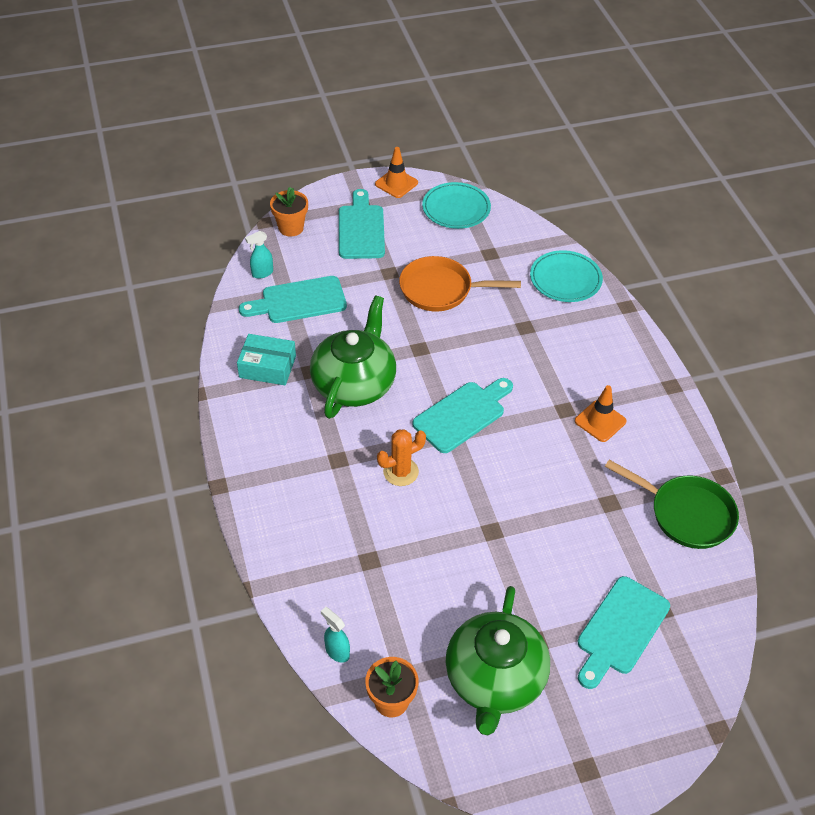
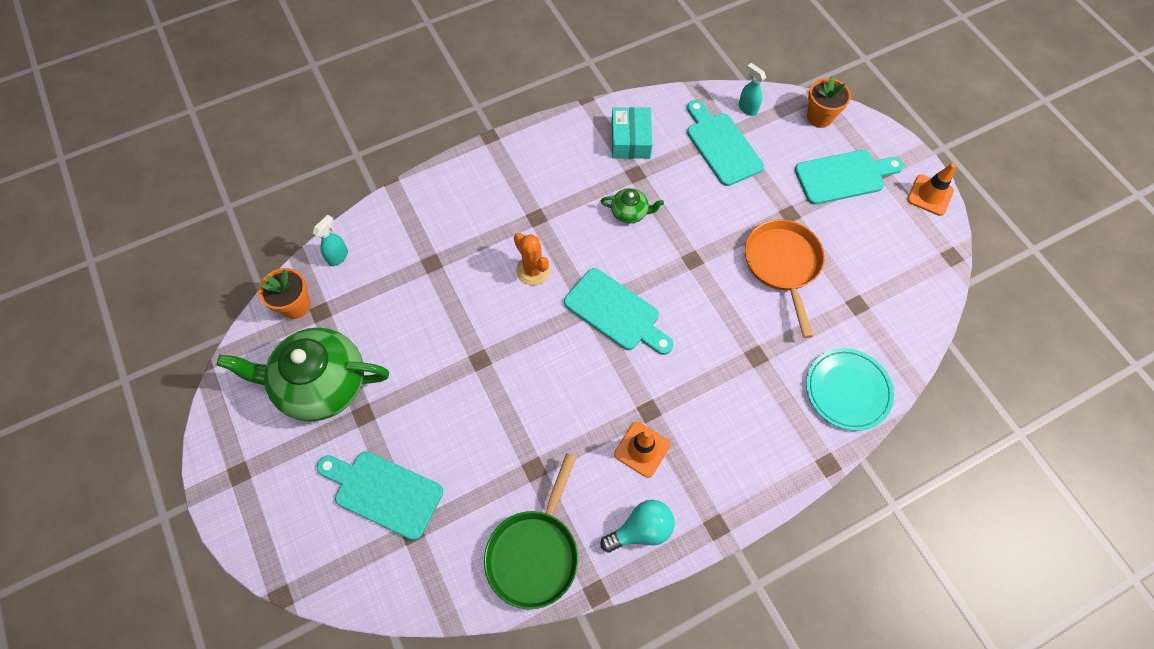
camera: 80 degrees right, 15 degrees up
(354, 383) = (630, 212): green teapot -> green teapot, size x0.45
(456, 208) = (916, 260): turquoise plate -> none
(671, 435) = (641, 530): none -> turquoise light bulb

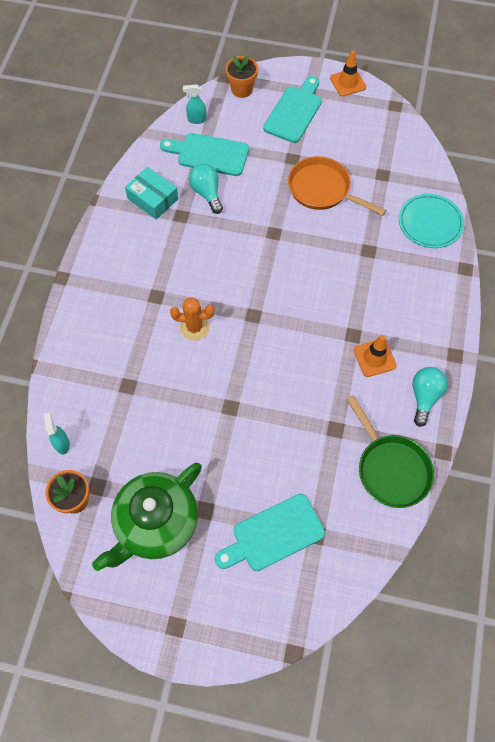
camera: 50 degrees left, 0 degrees up
(615, 312) = (270, 303): turquoise cutting board -> none
(630, 212) = (206, 240): green teapot -> none
(679, 175) = (207, 193): none -> turquoise light bulb

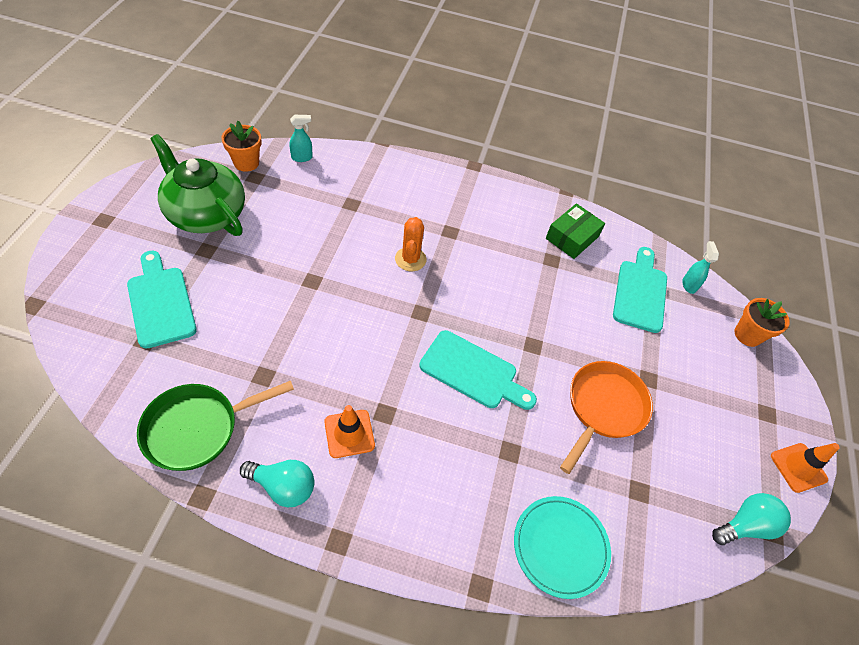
camera: 85 degrees right, 10 degrees down
(153, 199) = (572, 238): turquoise box -> green box
(207, 193) = (584, 285): turquoise light bulb -> turquoise light bulb (745, 525)
(294, 112) = (726, 391): turquoise cutting board -> turquoise cutting board (473, 372)

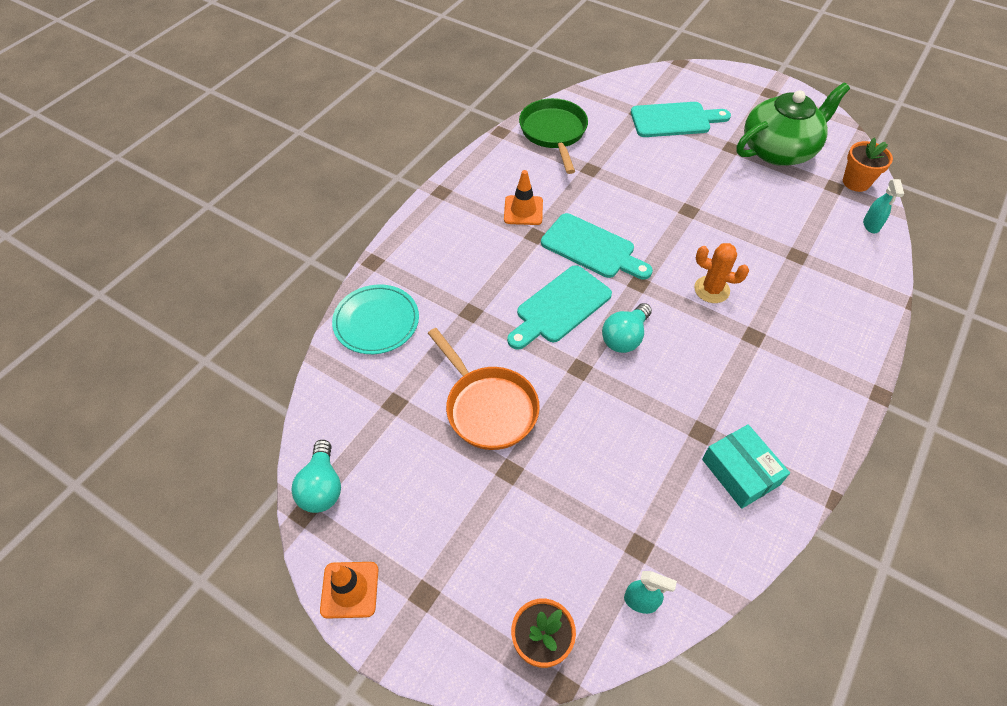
camera: 115 degrees right, 0 degrees up
(283, 486) = (493, 169): turquoise light bulb -> turquoise light bulb (625, 337)
(572, 238) = (740, 472): green box -> turquoise box
(640, 292) = (636, 522): turquoise cutting board -> turquoise cutting board (592, 248)

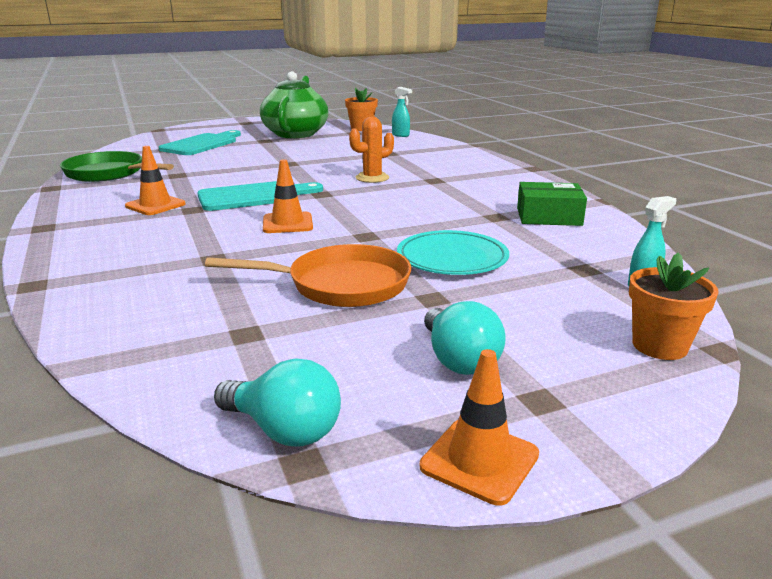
camera: 55 degrees left, 30 degrees down
(376, 322) = (115, 309): turquoise plate -> turquoise plate (452, 258)
(560, 307) = (287, 223): turquoise cutting board -> orange traffic cone
(625, 337) = (364, 212): turquoise light bulb -> turquoise light bulb (459, 360)
(740, 472) = (548, 216): turquoise box -> green box

